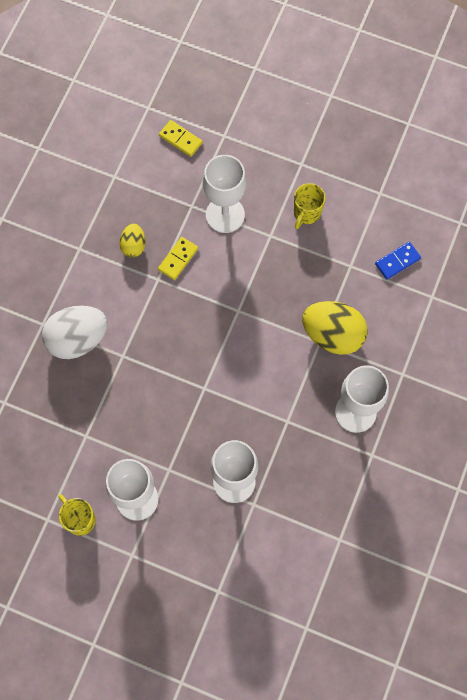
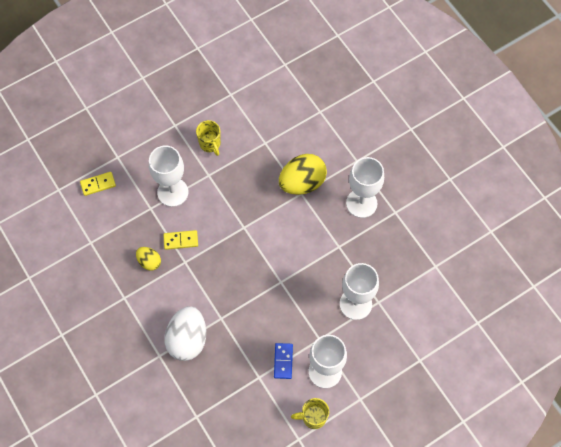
camera: 55 degrees left, 5 degrees down
(178, 259) = (181, 240): yellow domino -> yellow domino turned 75 degrees counterclockwise
(397, 261) = (282, 115): blue domino -> blue domino (283, 361)

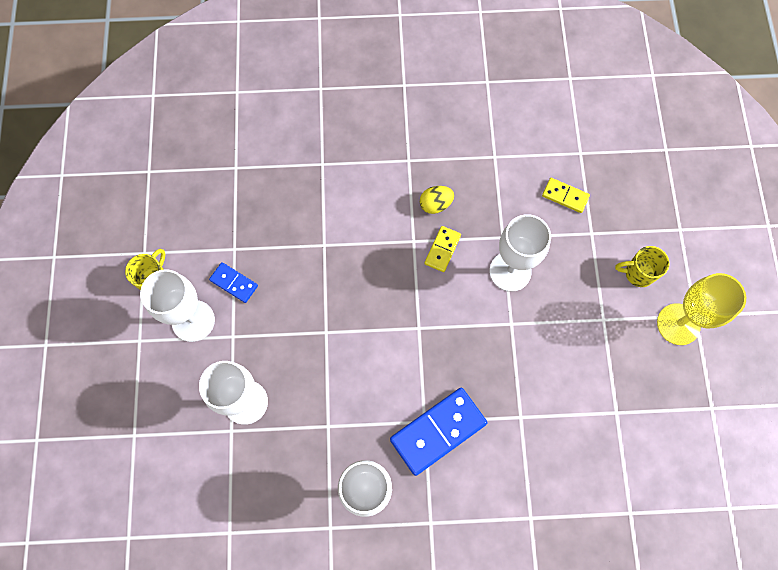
camera: 120 degrees right, 5 degrees up
(98, 184) = (565, 196): yellow domino -> yellow domino turned 75 degrees counterclockwise
(154, 84) = (678, 324): none -> yellow goblet
(187, 339) = (321, 199): white egg -> none
(210, 144) = (554, 348): yellow mug -> yellow mug (638, 273)
(302, 183) = (438, 431): yellow egg -> blue domino

